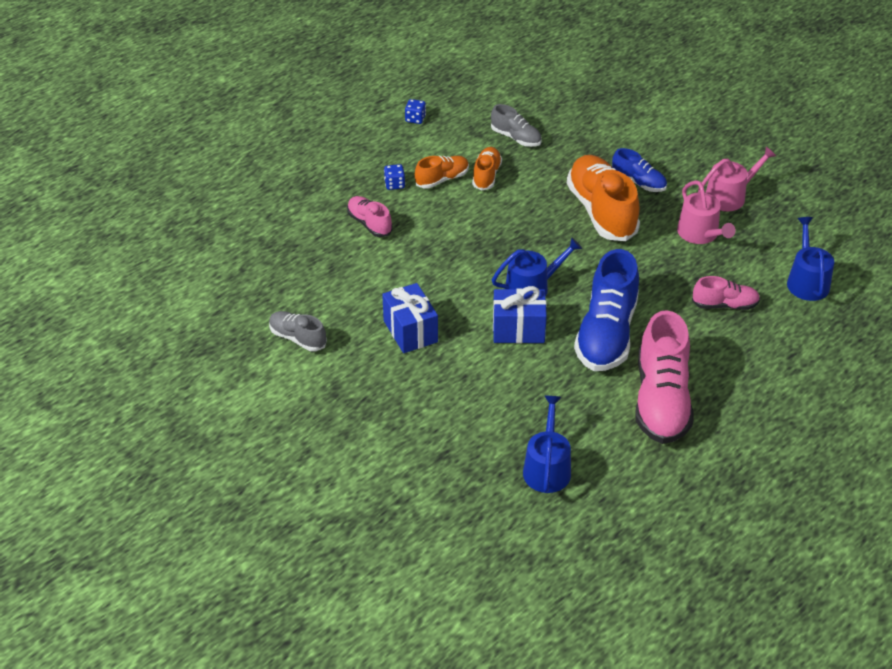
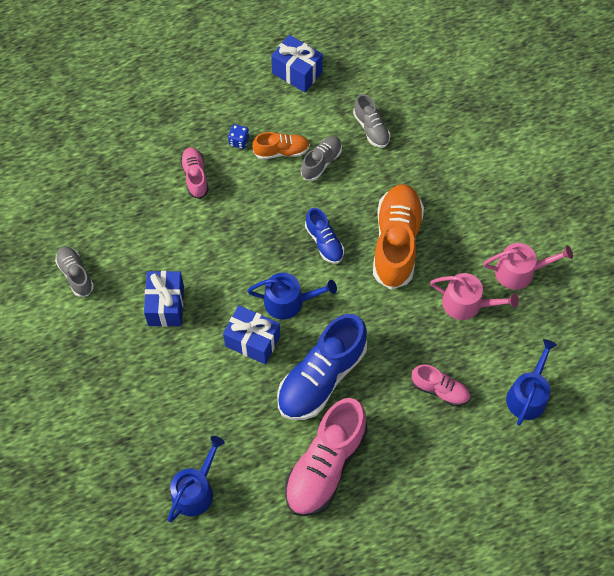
camera: 25 degrees right, 20 degrees up
(415, 119) = (297, 72): blue dice -> blue gift
(486, 175) = (321, 162): orange shoe -> grey shoe
(638, 182) = (448, 223): blue shoe -> blue shoe (324, 242)
(700, 234) = (467, 304): pink watering can -> pink watering can turned 75 degrees counterclockwise

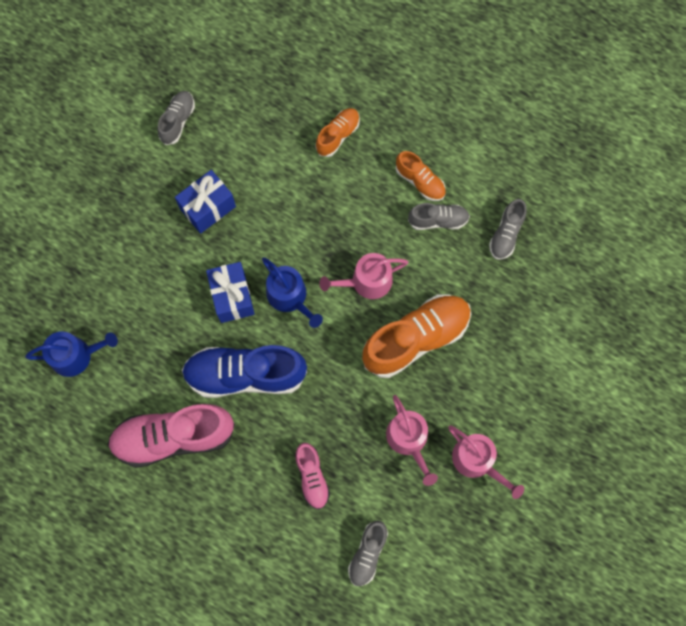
camera: 50 degrees right, 10 degrees up
(195, 176) = (338, 136): pink shoe -> orange shoe
(239, 141) = (399, 142): blue dice -> none
(297, 72) = (505, 133): blue gift -> none
(324, 242) = (366, 282): blue shoe -> pink watering can
(528, 395) = (367, 554): blue watering can -> grey shoe

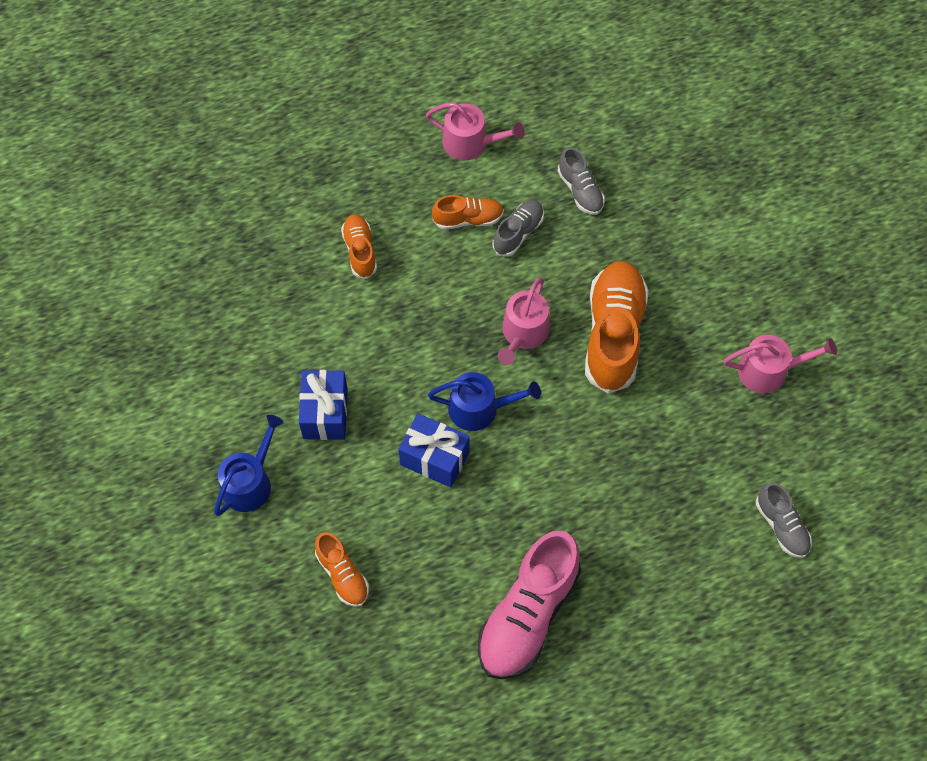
camera: 50 degrees left, 10 degrees down
(76, 355) = (365, 646): blue watering can -> blue watering can (250, 482)
(111, 305) = (342, 575): none -> orange shoe
(178, 121) = (211, 374): grey shoe -> none
(245, 375) = (521, 504): blue shoe -> none
(312, 477) = (670, 520): pink shoe -> none
(409, 440) = (703, 411): pink watering can -> pink watering can (471, 143)

